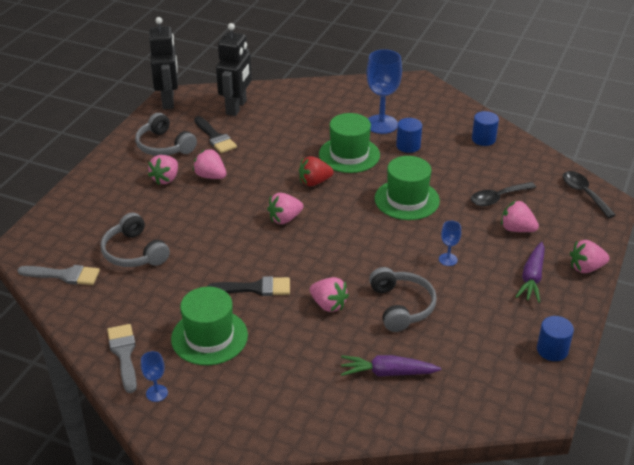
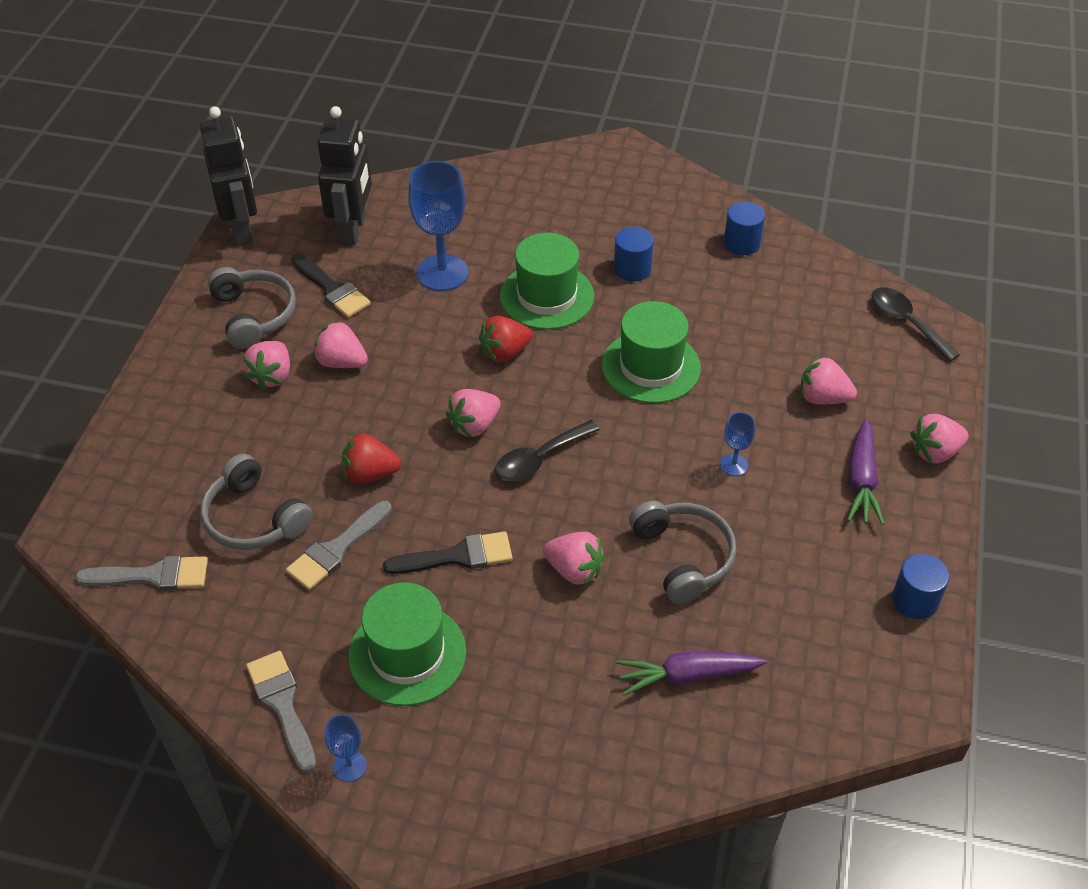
camera: 10 degrees left, 10 degrees up
(164, 146) = (254, 315): grey headphones -> grey headphones turned 150 degrees counterclockwise
(180, 275) = (336, 549): none -> grey brush
(212, 237) = (370, 474): none -> red strawberry
(381, 124) = (583, 234): blue goblet -> blue goblet (442, 273)
(498, 198) = (784, 346): black spoon -> black spoon (540, 458)

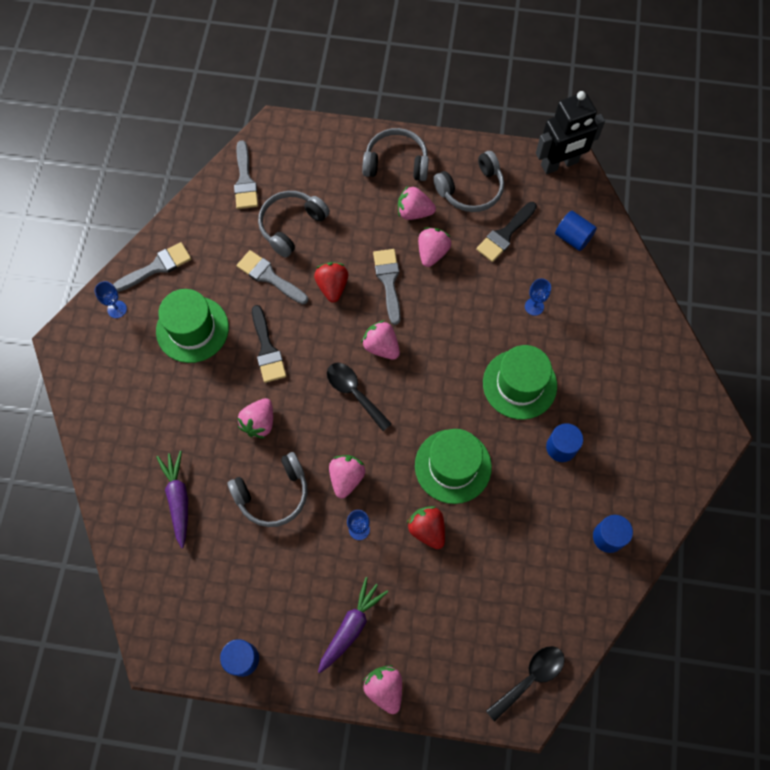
camera: 85 degrees right, 20 degrees up
(183, 389) = (396, 162): none -> grey headphones
(353, 229) = (573, 237): black robot -> blue cylinder
(375, 411) = (388, 281): none -> grey brush
(442, 273) = (534, 306): blue goblet -> blue goblet, size x0.48
(504, 353) = (454, 359): red strawberry -> red strawberry (427, 529)
(822, 398) = (434, 600): pink strawberry -> pink strawberry (346, 478)
(861, 480) = (351, 626): purple carrot -> purple carrot turned 120 degrees clockwise

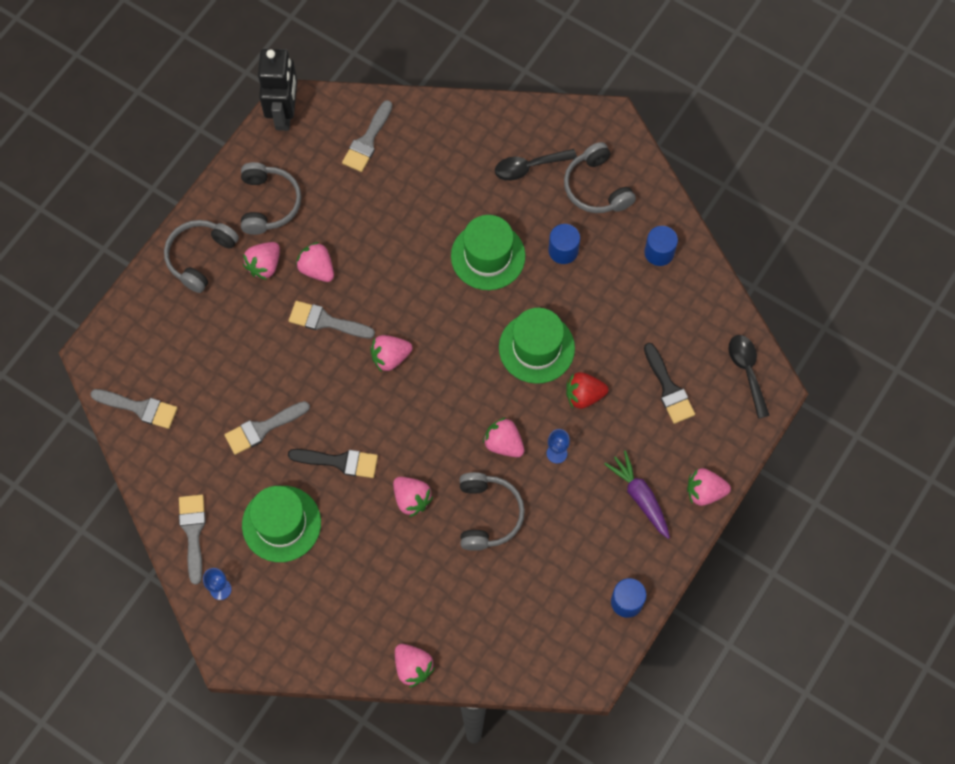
camera: 65 degrees left, 0 degrees up
(107, 492) = (413, 667): none -> pink strawberry
(178, 499) = (451, 602): purple carrot -> none
(291, 225) = (216, 385): grey headphones -> grey headphones (596, 188)
(332, 287) = (304, 374): red strawberry -> none
(354, 393) = (424, 401): black spoon -> black spoon (529, 167)
(505, 234) = (332, 196): black brush -> black brush (668, 388)
(534, 306) = (419, 207): blue goblet -> none
(573, 237) = (367, 141): blue cylinder -> grey brush

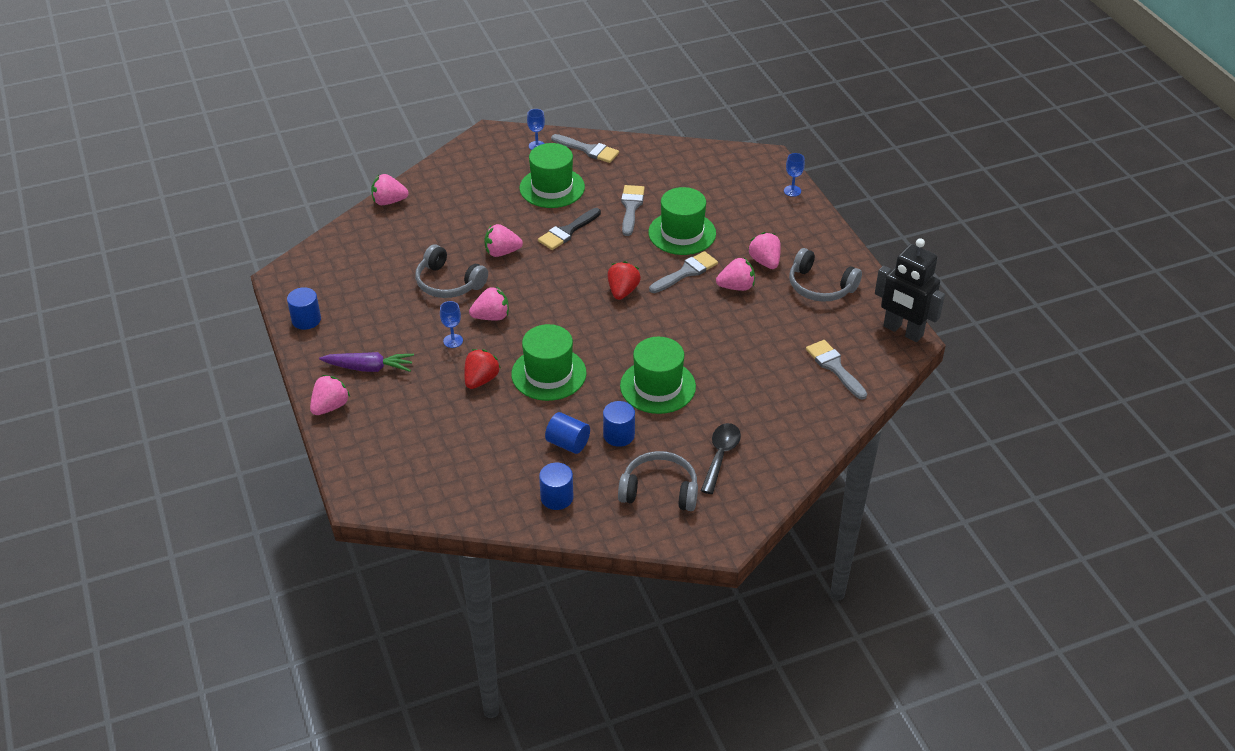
camera: 125 degrees right, 25 degrees down
(137, 301) = (792, 191): none -> blue goblet
(139, 408) = (704, 161): grey brush -> none
(200, 257) = (802, 233): grey headphones -> none
(271, 359) = (682, 233): none -> green hat
(390, 357) = (622, 291): pink strawberry -> red strawberry
(600, 281) = (568, 443): none -> blue cylinder
(668, 388) = (433, 433): black brush -> none
(747, 371) = (393, 492): black spoon -> none

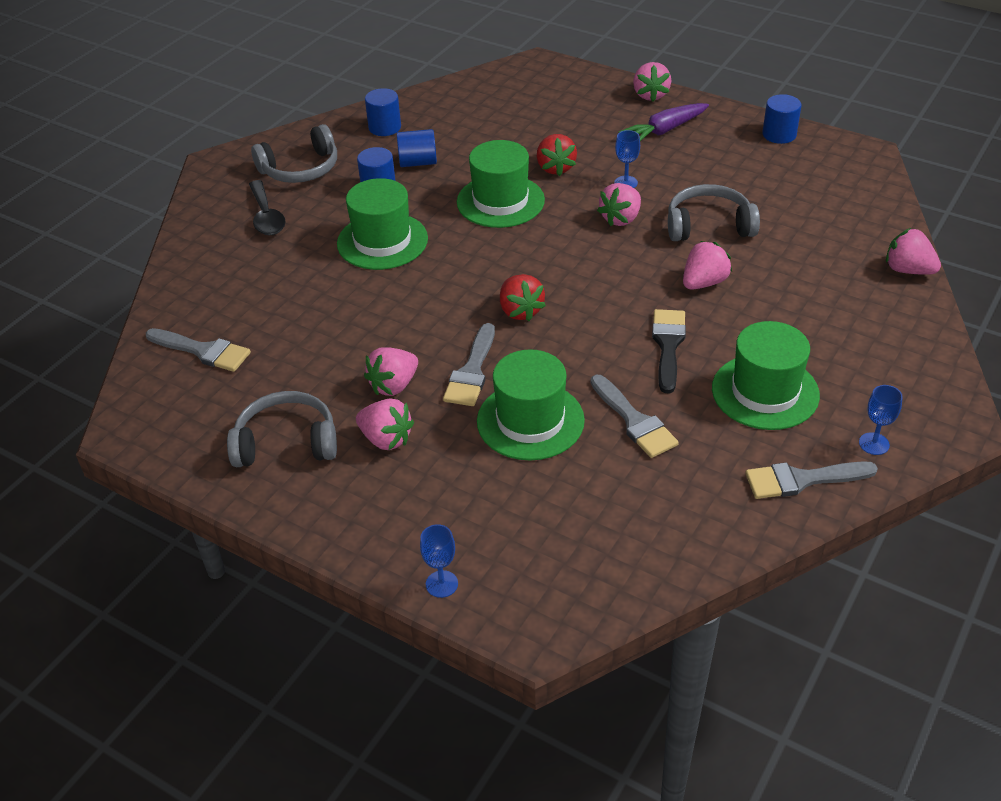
camera: 145 degrees right, 0 degrees up
(389, 201) = (908, 270): pink strawberry -> pink strawberry turned 105 degrees counterclockwise
(902, 331) = (140, 437): black robot -> none

